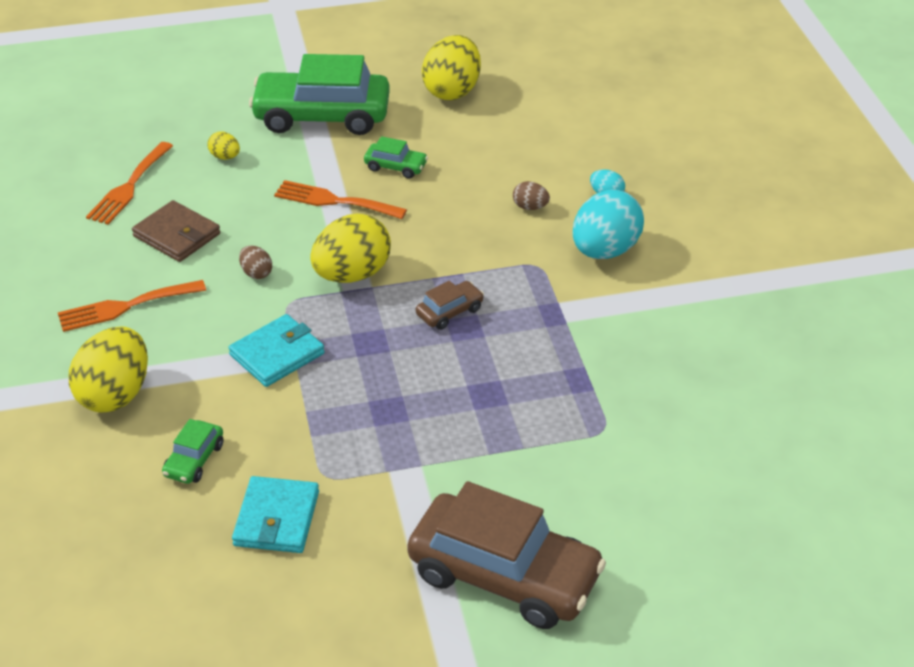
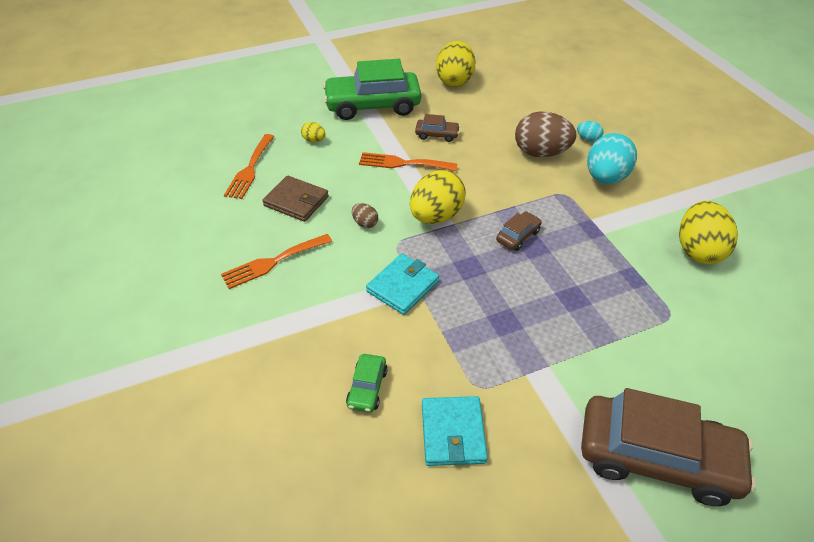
camera: 10 degrees left, 5 degrees up
(115, 394) = (285, 337): yellow egg -> yellow egg (698, 250)
(396, 167) = (437, 135): green car -> brown car
(530, 207) = (540, 153): brown egg -> brown egg, size x2.19

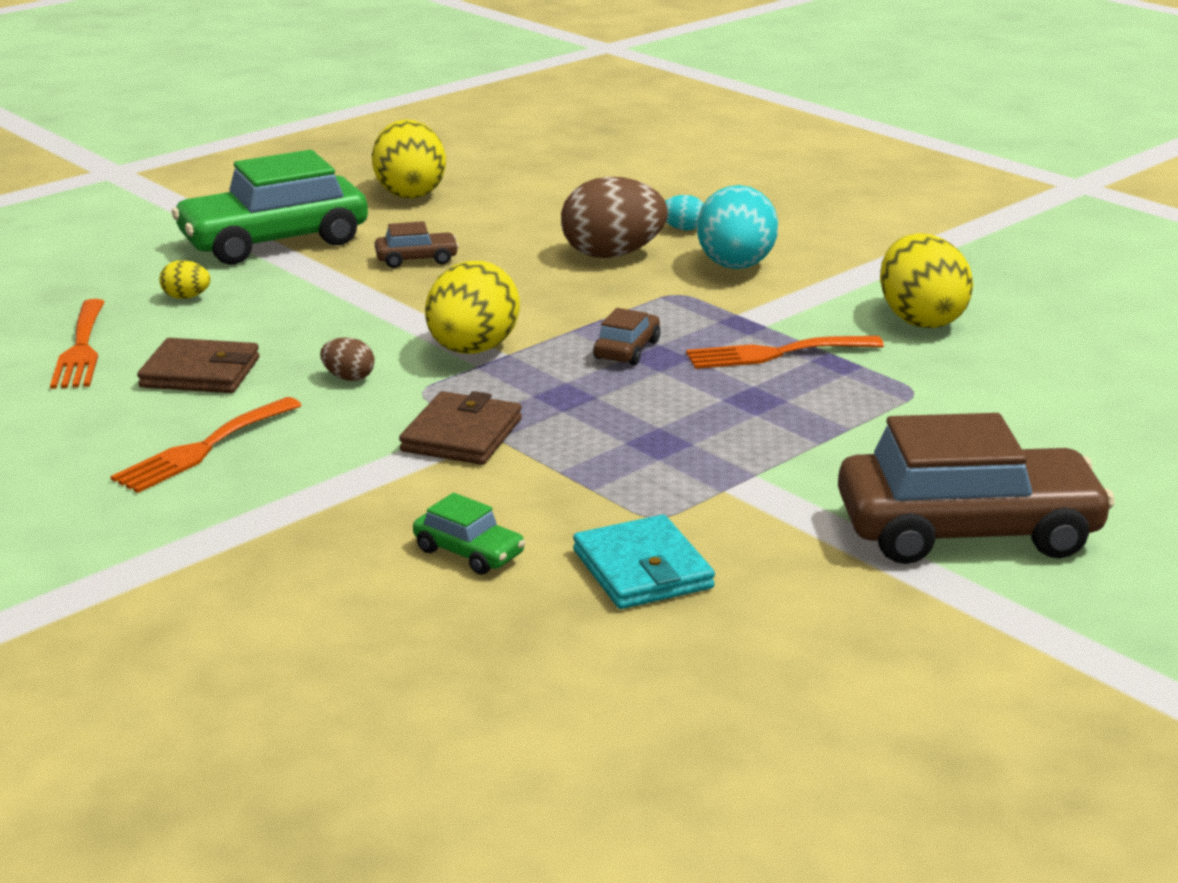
camera: 20 degrees left, 20 degrees down
(367, 388) = (469, 552): green car -> green car turned 45 degrees counterclockwise
(402, 163) = (374, 300): orange fork -> orange fork (775, 353)
(403, 286) = (462, 435): turquoise wallet -> brown wallet

